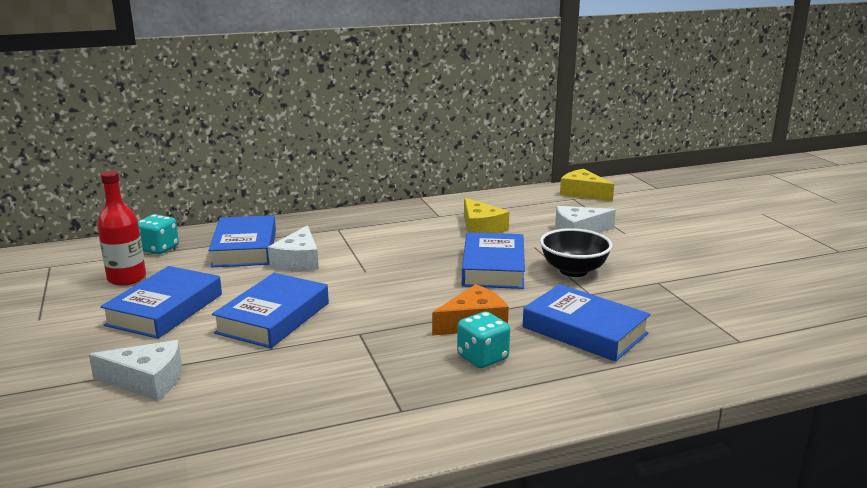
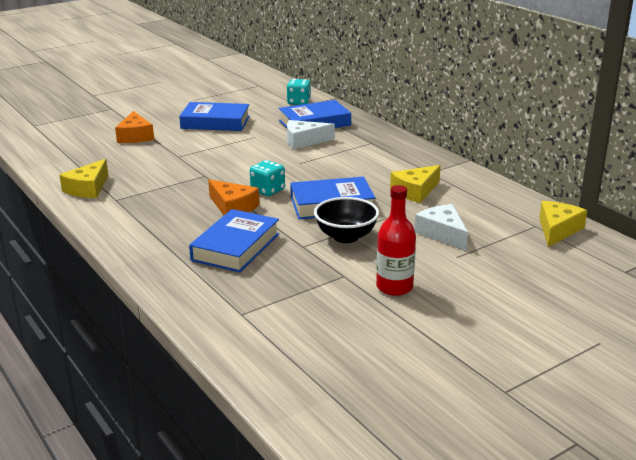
camera: 75 degrees right, 5 degrees up
(127, 278) = (251, 105): red bottle -> red bottle (394, 287)
(147, 381) = (135, 136): white cheese -> orange cheese
(273, 318) = (216, 149): blue book -> none
(341, 436) = (88, 188): none -> yellow cheese
(482, 357) = (183, 215): turquoise dice -> turquoise dice (267, 190)

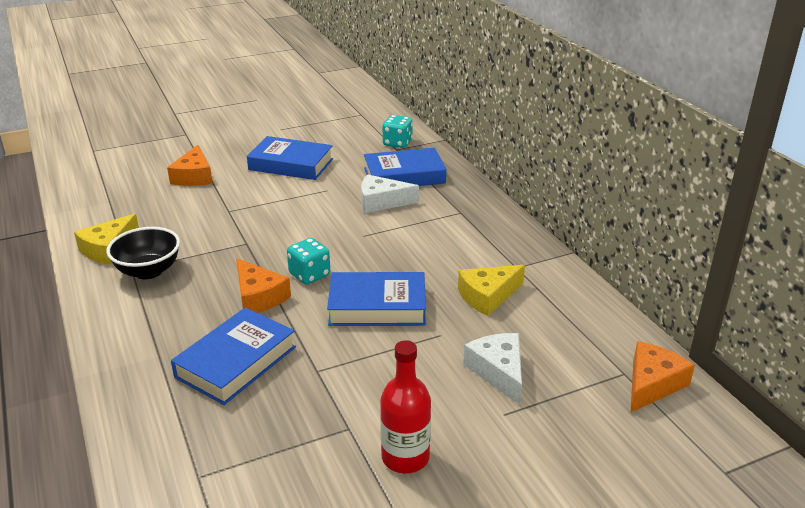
camera: 10 degrees right, 5 degrees up
(346, 236) = (375, 361): black bowl -> black bowl (148, 271)
(557, 230) = (652, 384): yellow cheese -> orange cheese

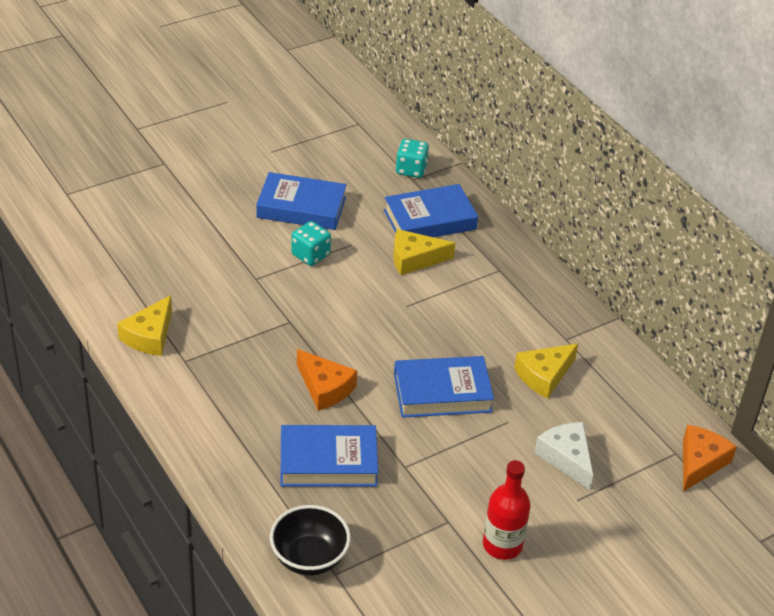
camera: 10 degrees left, 10 degrees up
(148, 271) = (203, 362): black bowl -> black bowl (309, 558)
(194, 176) = (200, 230): orange cheese -> none
(236, 362) = (328, 462): blue book -> blue book turned 60 degrees clockwise
(309, 275) = (366, 359): turquoise dice -> turquoise dice (310, 255)
(381, 202) = (414, 259): white cheese -> yellow cheese

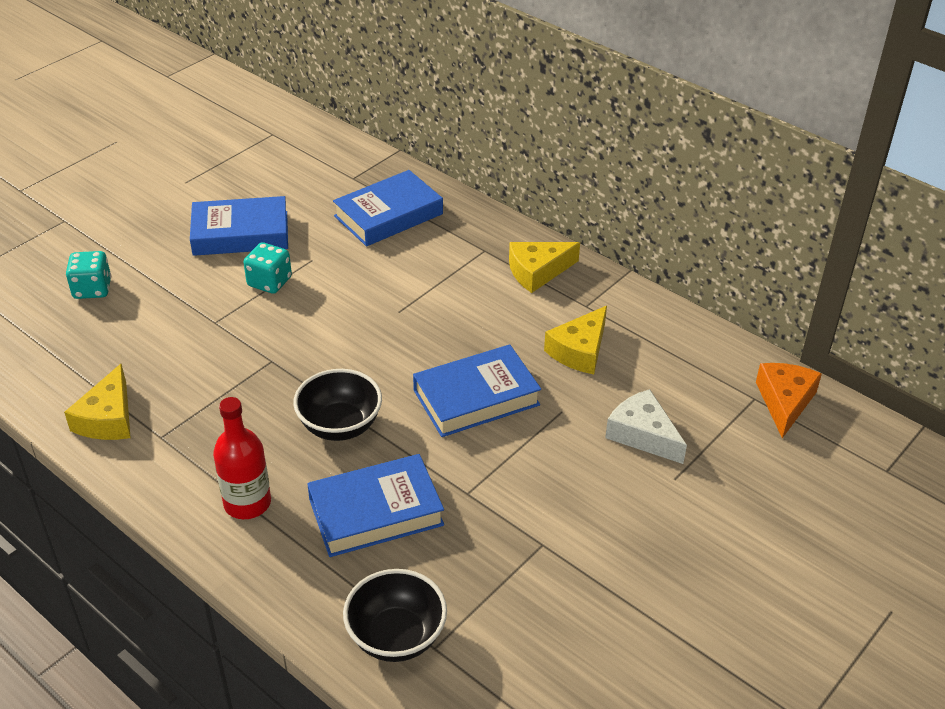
camera: 15 degrees left, 0 degrees up
(325, 388) = (340, 426): orange cheese -> black bowl
(411, 170) = (348, 168): turquoise dice -> turquoise dice (92, 289)
(414, 259) = (388, 260): yellow cheese -> yellow cheese (537, 272)
(502, 545) = (615, 555): red bottle -> red bottle (247, 503)

